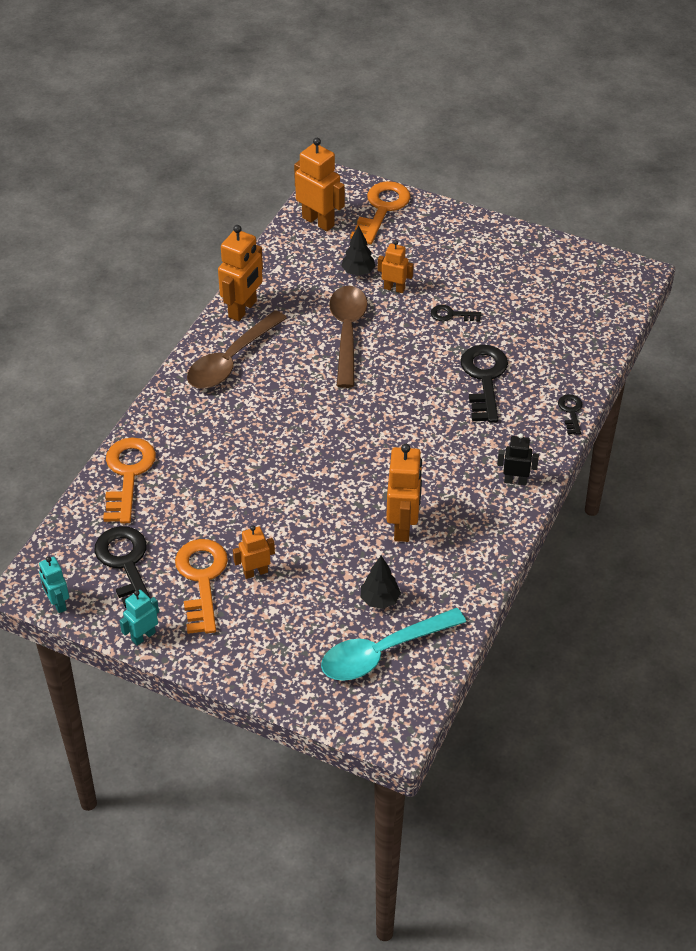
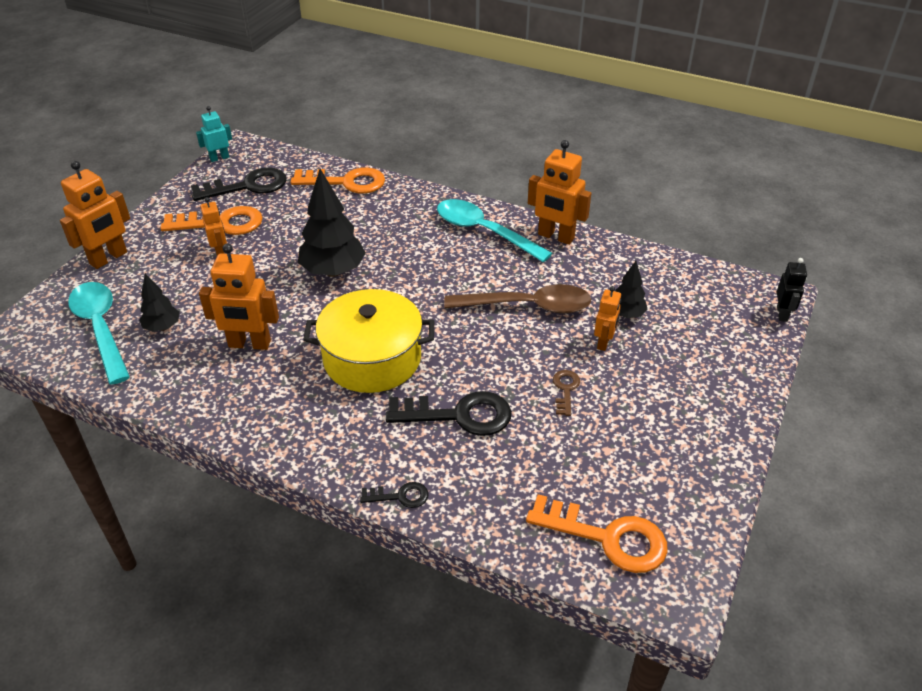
camera: 90 degrees right, 5 degrees down
(143, 636) = (172, 197): turquoise robot -> none
(231, 360) = (484, 231): brown spoon -> turquoise spoon
(292, 473) = (333, 271): none -> black tree
(318, 221) = (704, 285): orange robot -> orange robot (109, 258)
(382, 209) = (741, 334): orange key -> orange key (607, 537)
(419, 436) = (372, 358): none -> yellow pot
(451, 315) = (565, 390): black key -> brown key
(515, 481) = (295, 436): black robot -> black robot (782, 314)

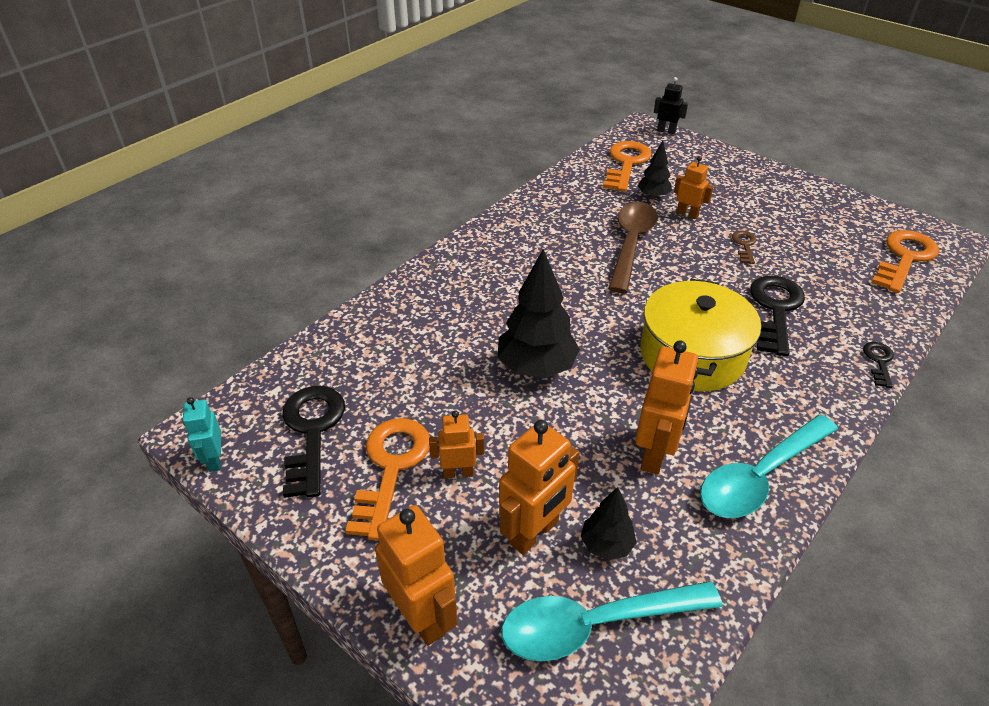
camera: 75 degrees left, 0 degrees up
(346, 182) = (357, 335): orange key -> orange key (626, 164)
(484, 231) = (505, 249): turquoise spoon -> turquoise spoon (760, 477)
(556, 237) = (531, 208): orange robot -> orange robot (534, 533)
(565, 390) = (744, 245): brown key -> brown key turned 75 degrees clockwise

